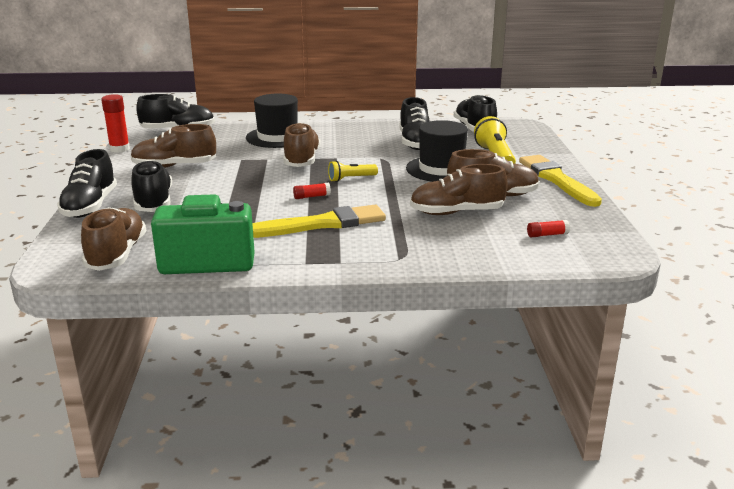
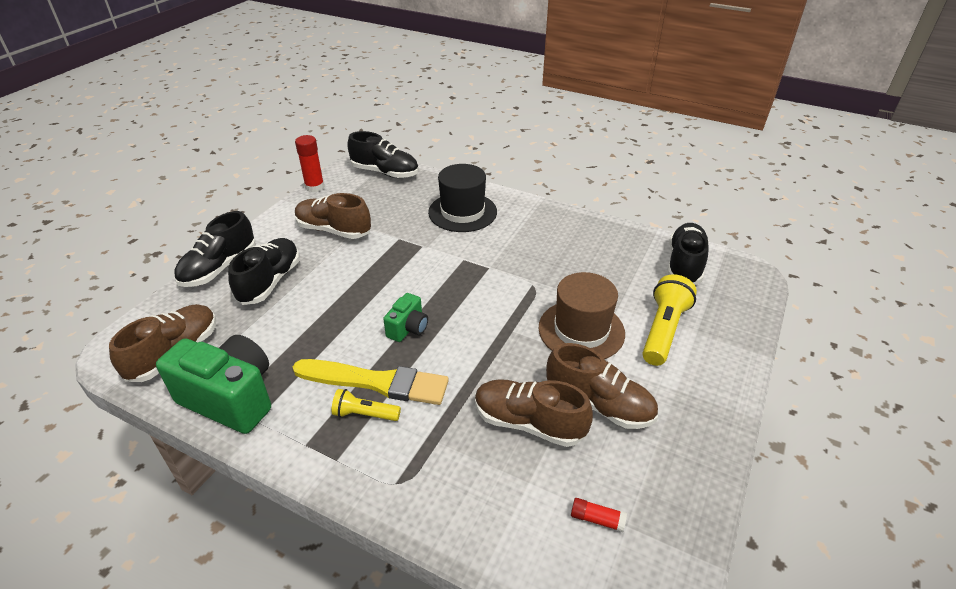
camera: 30 degrees right, 15 degrees up
(302, 160) = (452, 260): brown shoe -> none
(312, 196) = (408, 328): red glue stick -> green camera
(351, 179) = (471, 311): yellow flashlight -> yellow flashlight (364, 414)
(415, 143) = (593, 269): black shoe -> none
(441, 169) = (581, 330): black hat -> brown hat
(557, 180) = (704, 408): yellow brush -> none

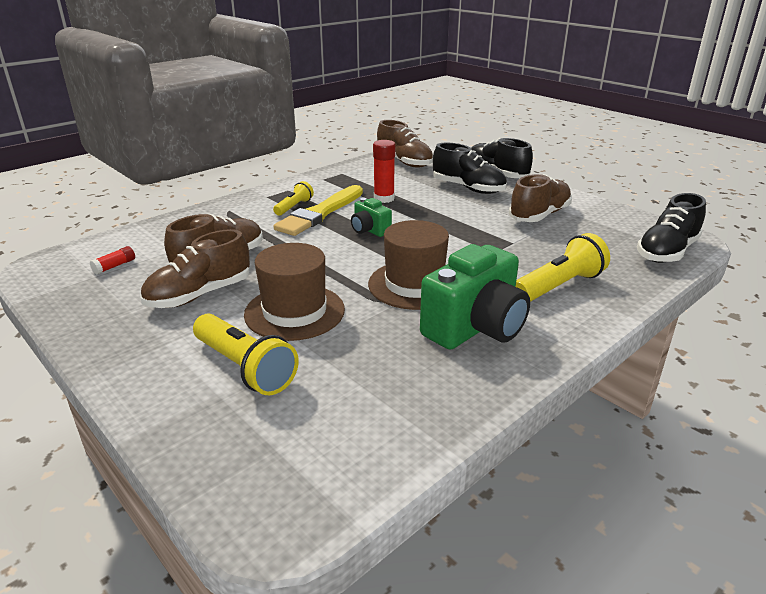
camera: 110 degrees right, 10 degrees down
(231, 398) = (348, 174): green camera -> green camera (475, 328)
(314, 187) = (630, 213): red glue stick -> red glue stick (384, 198)
(462, 212) = (559, 286): black hat -> yellow flashlight
(500, 277) = (414, 285): none -> brown hat
(684, 265) = (348, 445): black shoe -> none

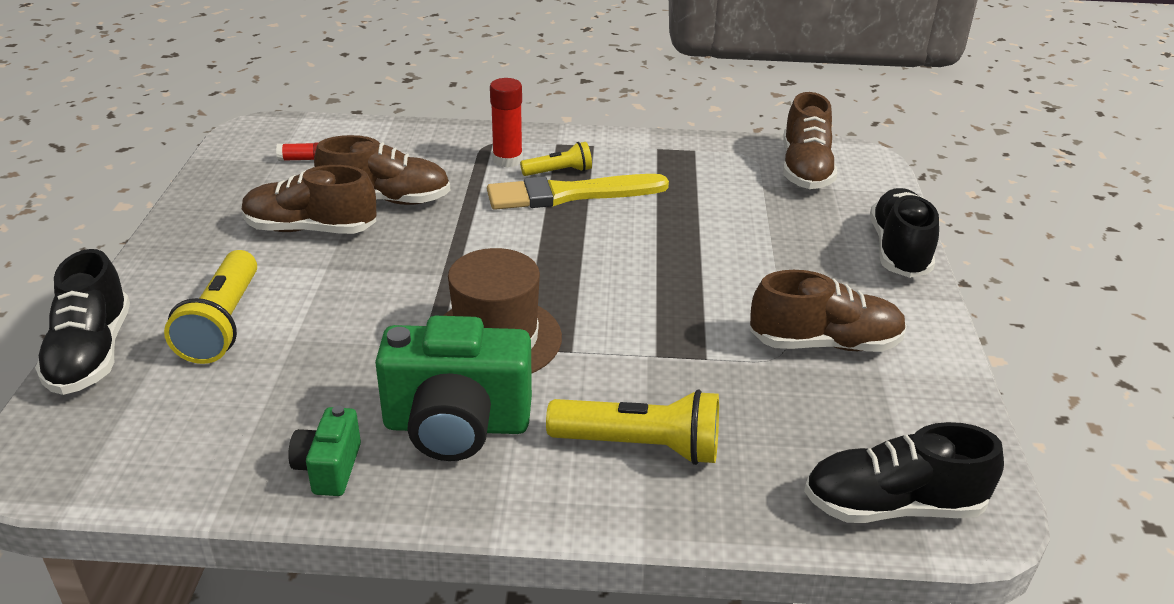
camera: 45 degrees right, 5 degrees up
(294, 312) = (346, 296): brown hat -> none
(369, 230) = (578, 245): green camera -> green camera (329, 468)
(384, 198) = (675, 211): red glue stick -> red glue stick (507, 160)
(468, 188) = (810, 251): black shoe -> black shoe (91, 354)

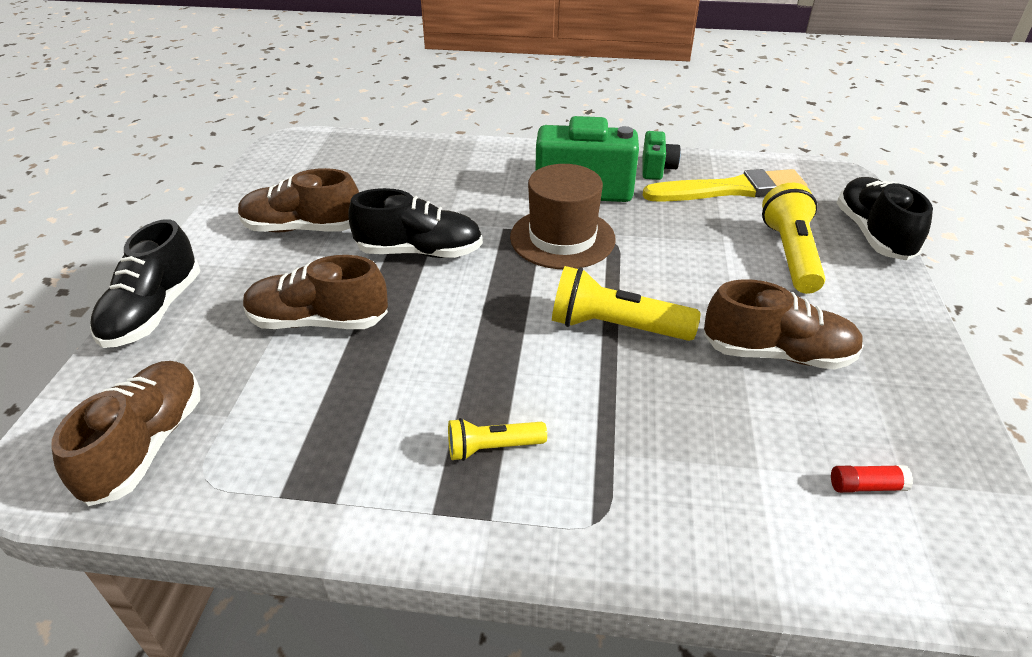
camera: 175 degrees left, 5 degrees up
(386, 200) = (711, 398): brown shoe -> brown shoe (318, 321)
(507, 160) = (566, 477): red glue stick -> none
(571, 194) = (482, 403): yellow brush -> yellow brush (729, 190)
(641, 446) = (466, 174): yellow flashlight -> yellow flashlight (615, 327)
(893, 506) = (332, 147): black shoe -> black shoe (419, 252)

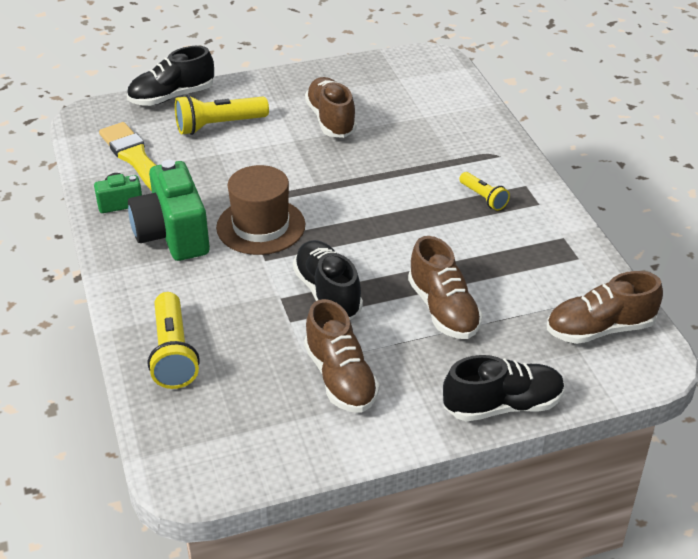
camera: 115 degrees left, 0 degrees up
(615, 327) = (349, 180): yellow flashlight -> yellow flashlight (173, 353)
(866, 486) = (410, 88): red glue stick -> none

